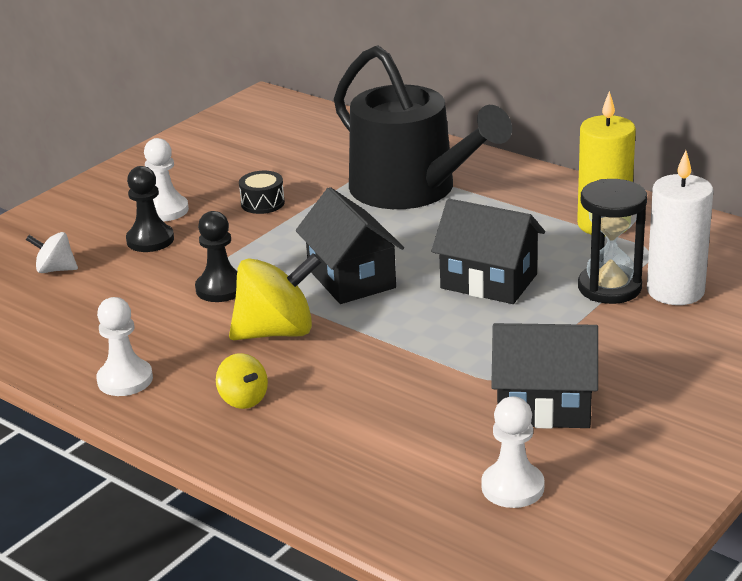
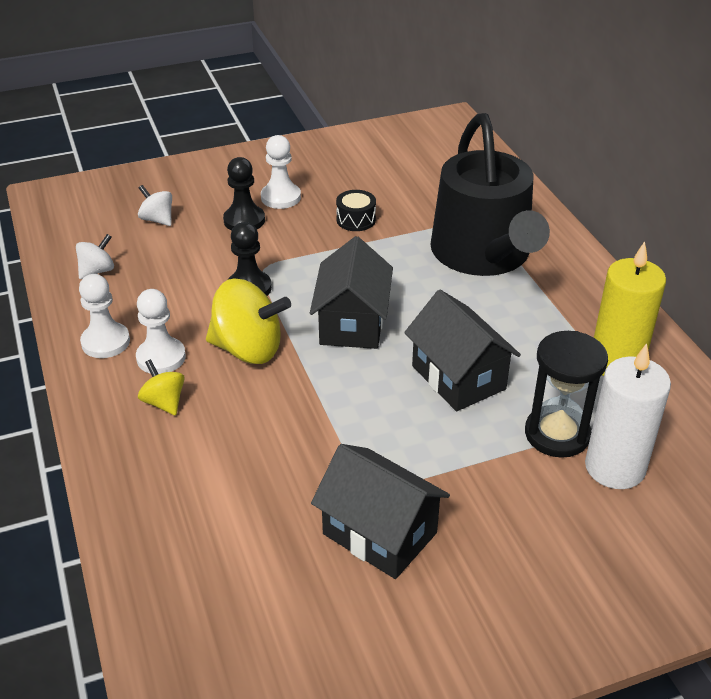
camera: 30 degrees right, 10 degrees up
(42, 331) = (97, 271): none -> white spinning top
(243, 399) = (164, 402): yellow spinning top -> yellow spinning top turned 150 degrees clockwise
(512, 487) = (273, 606): white pawn -> white pawn (161, 357)

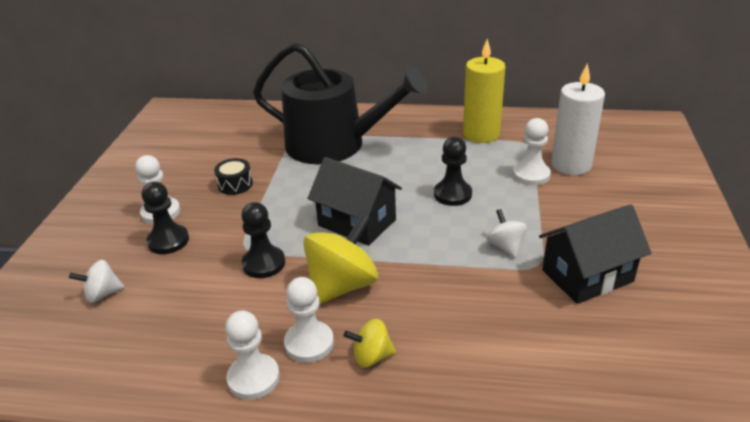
camera: 60 degrees left, 5 degrees down
(97, 271) = (136, 358): white spinning top -> white spinning top (505, 246)
(458, 377) = (452, 194): black house -> black pawn
(557, 434) = (531, 175): black hourglass -> white pawn

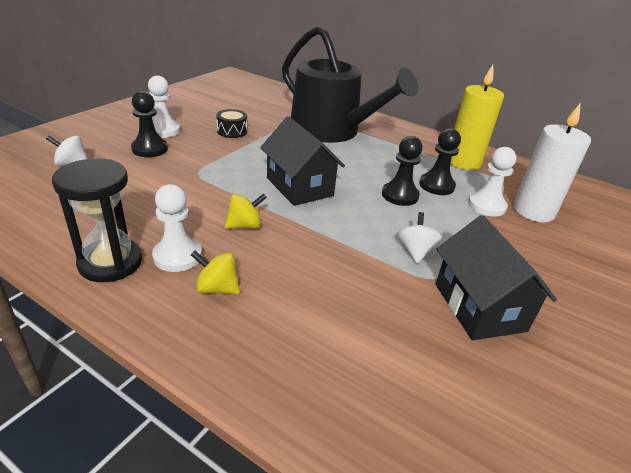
camera: 20 degrees right, 0 degrees up
(253, 378) = (110, 263): white pawn -> black hourglass
(264, 263) = (200, 187): black pawn -> black pawn (436, 185)
(342, 285) = (245, 225): yellow spinning top -> yellow spinning top, size x0.53
(587, 276) = (479, 307): black house -> black house turned 75 degrees clockwise

